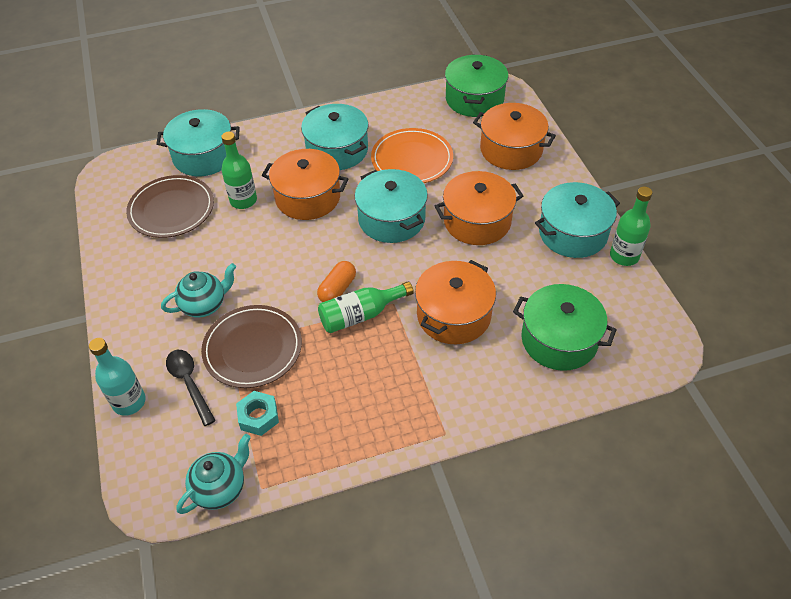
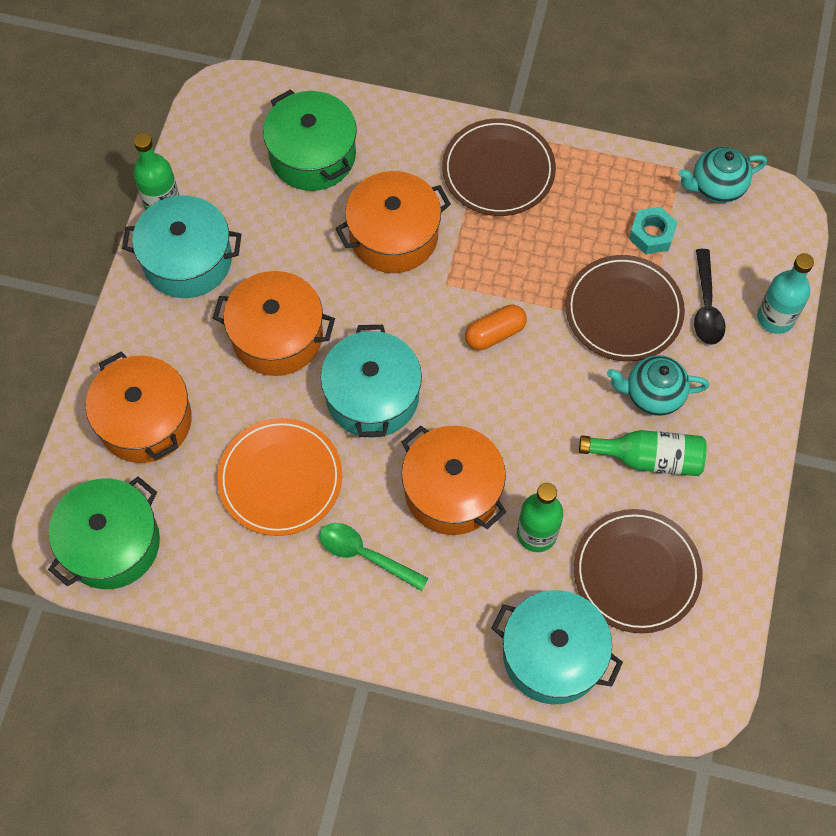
camera: 150 degrees left, 15 degrees up
(337, 150) = (365, 555): turquoise pot -> green spoon
(361, 315) = (489, 288): green bottle -> green bottle (648, 458)
(412, 403) = (498, 170): none -> brown plate

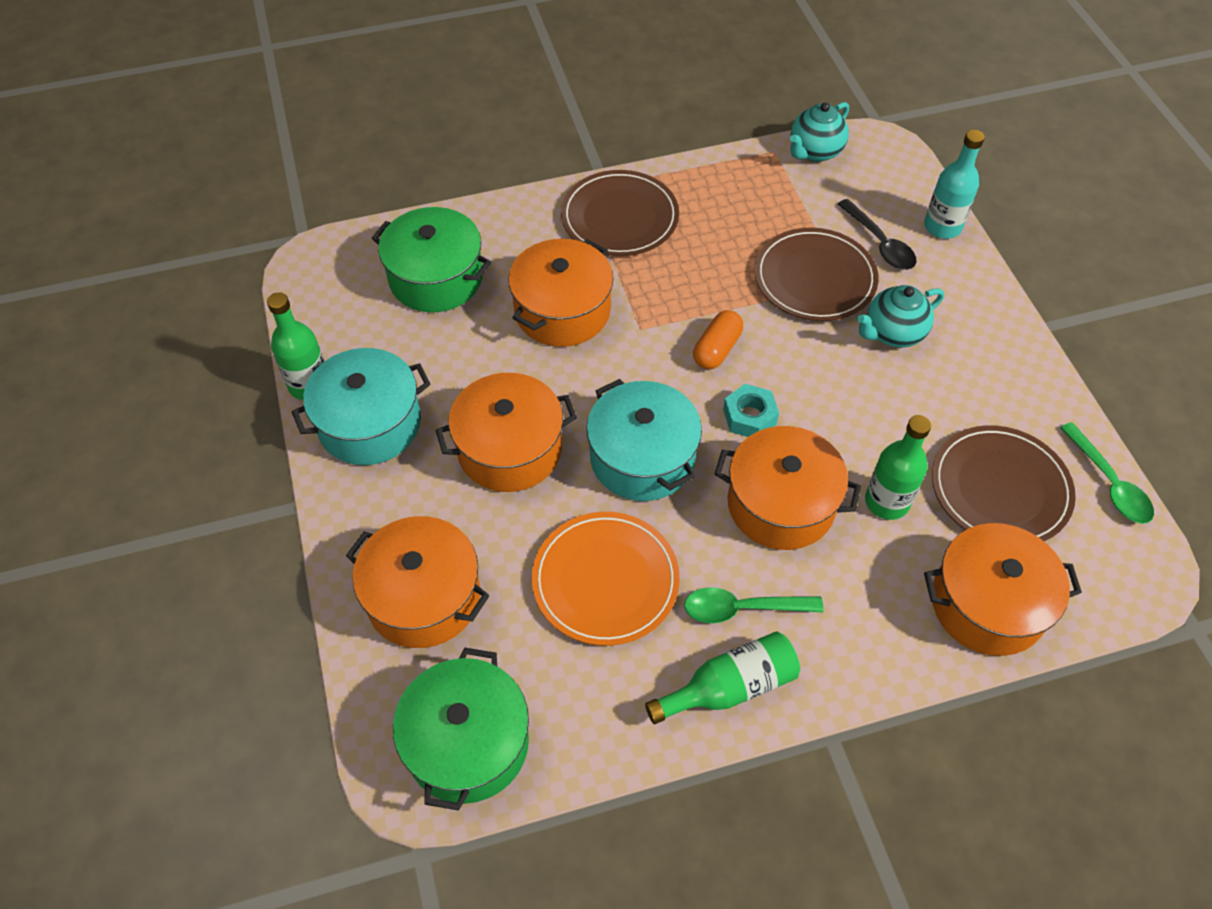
camera: 30 degrees left, 10 degrees down
(552, 655) = (987, 604): turquoise pot -> orange pot
(648, 458) = (931, 386): green bottle -> green bottle (729, 687)
(651, 234) = (790, 209): turquoise nut -> turquoise nut (749, 417)
(731, 617) = (1108, 483): none -> green spoon

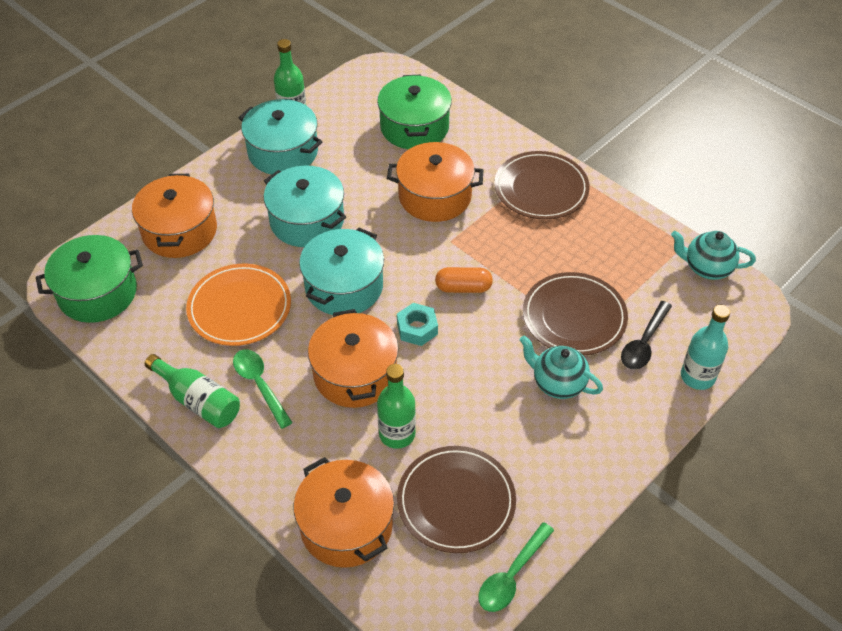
camera: 60 degrees right, 5 degrees down
(509, 449) = (307, 221): orange pot -> turquoise pot

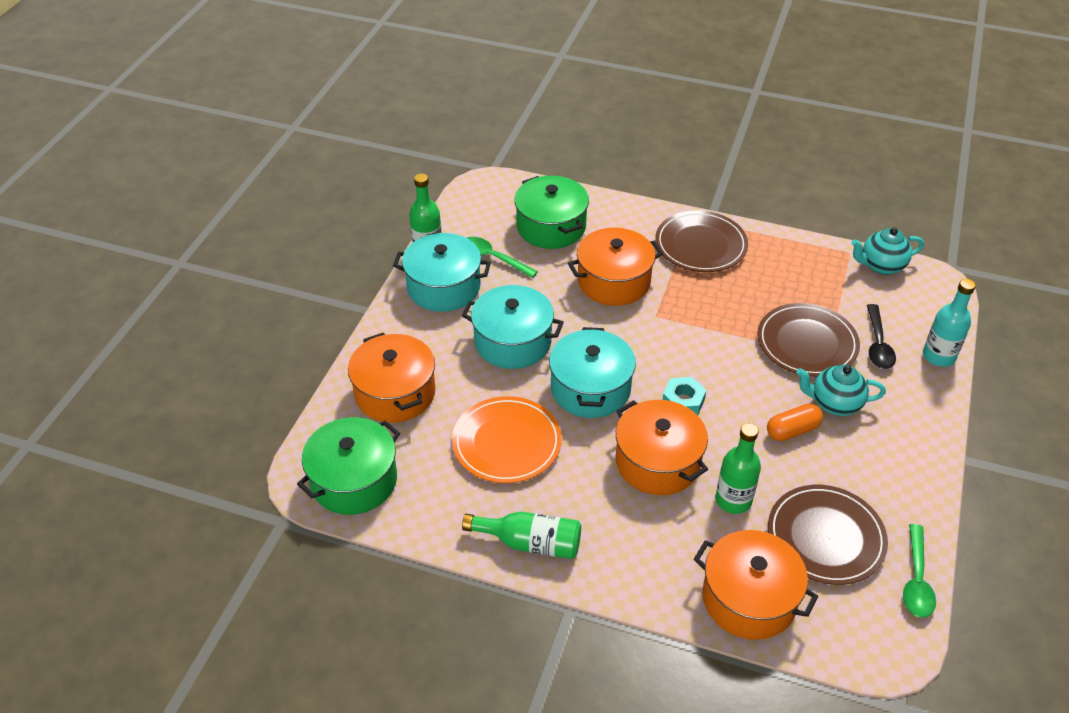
camera: 25 degrees left, 5 degrees down
(260, 385) = (578, 505): green spoon -> green spoon (493, 258)
(463, 288) = (697, 352): orange capsule -> orange capsule (792, 430)

